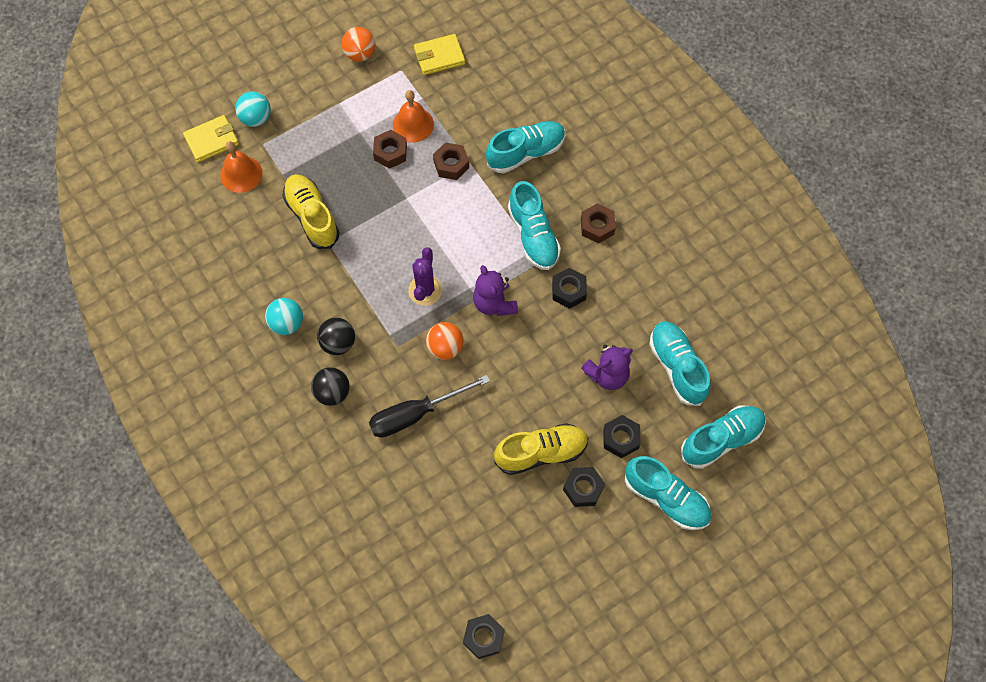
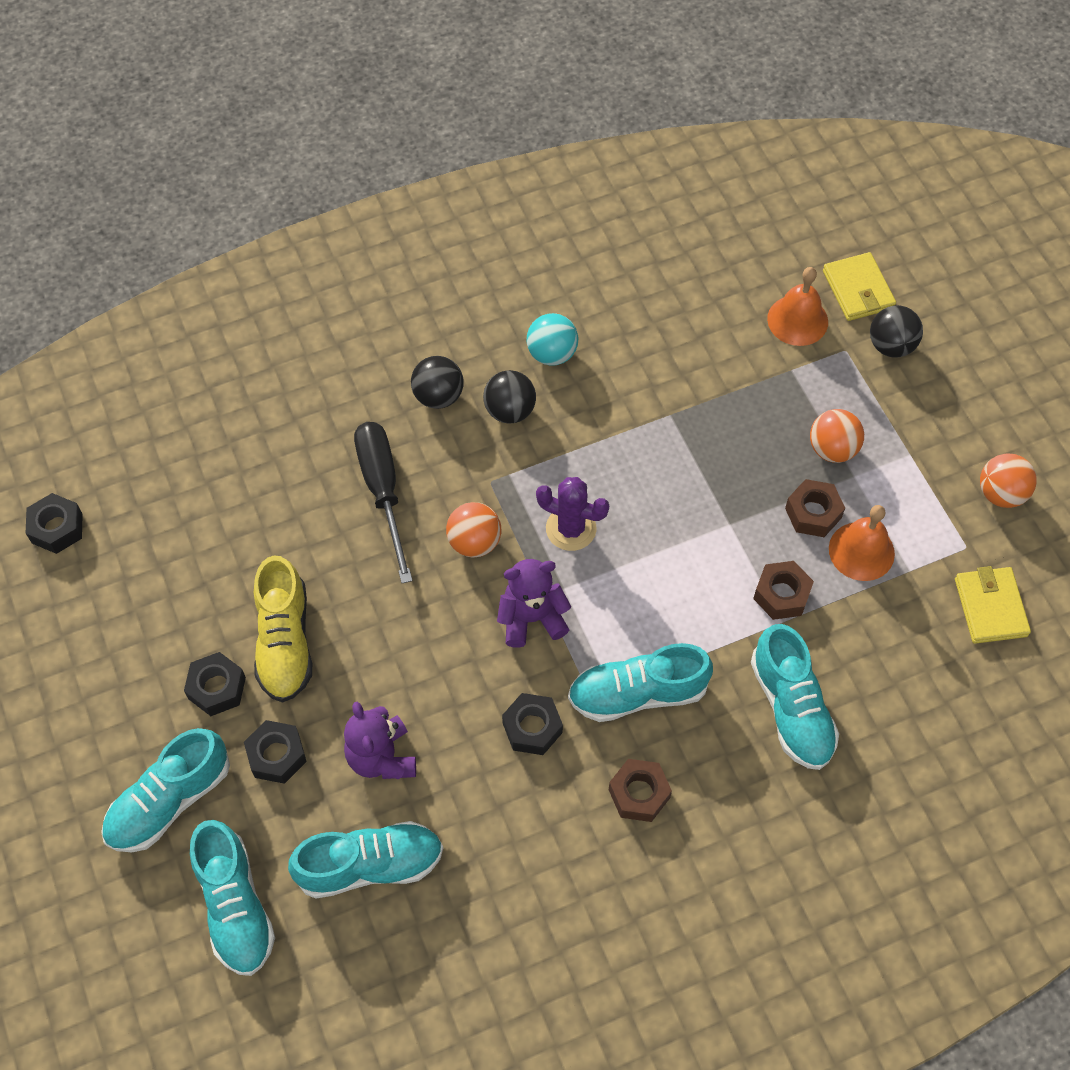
camera: 100 degrees right, 5 degrees down
(256, 118) = (891, 346): turquoise ball -> black ball
(312, 217) = (714, 399): yellow shoe -> none
(341, 146) = (832, 449): none -> orange ball

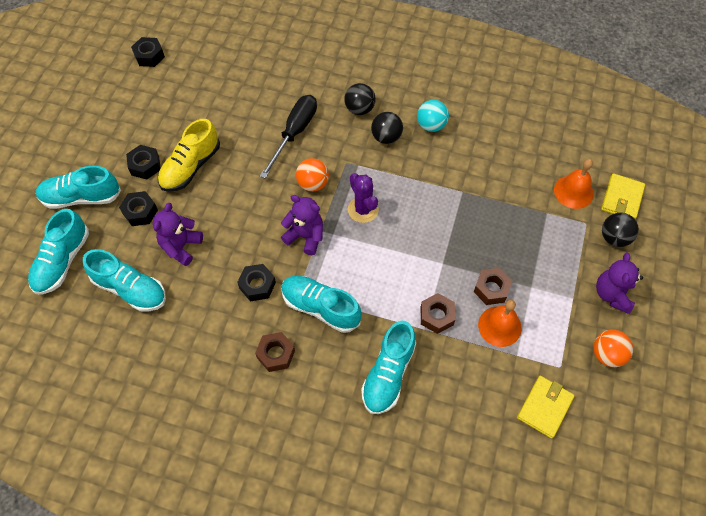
camera: 40 degrees right, 0 degrees up
(832, 449) = (532, 266): orange ball -> none
(946, 417) = (612, 294): none -> purple teddy bear

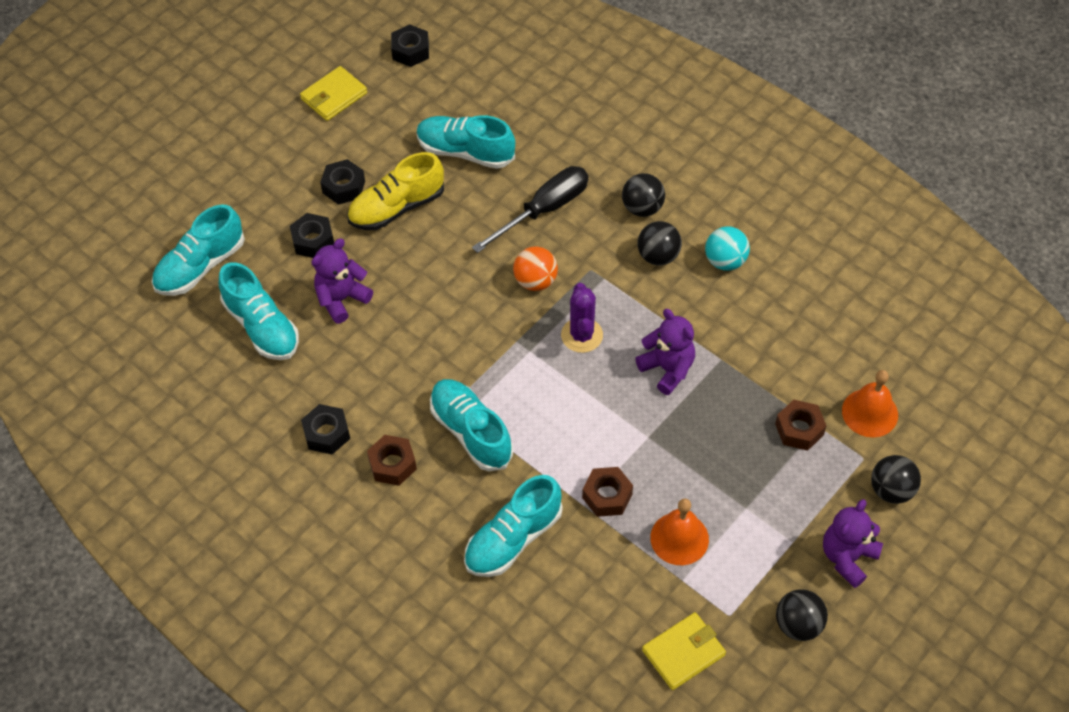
camera: 25 degrees right, 5 degrees down
(81, 197) = (253, 199): turquoise shoe -> turquoise shoe (465, 152)
(257, 285) = (409, 377): black nut -> black nut (327, 433)
(305, 236) = (494, 341): purple teddy bear -> purple teddy bear (667, 369)
(491, 289) = (693, 491): brown nut -> brown nut (799, 429)
(607, 354) = (798, 624): orange ball -> black ball
(622, 198) = (931, 445): yellow wallet -> yellow wallet (334, 96)

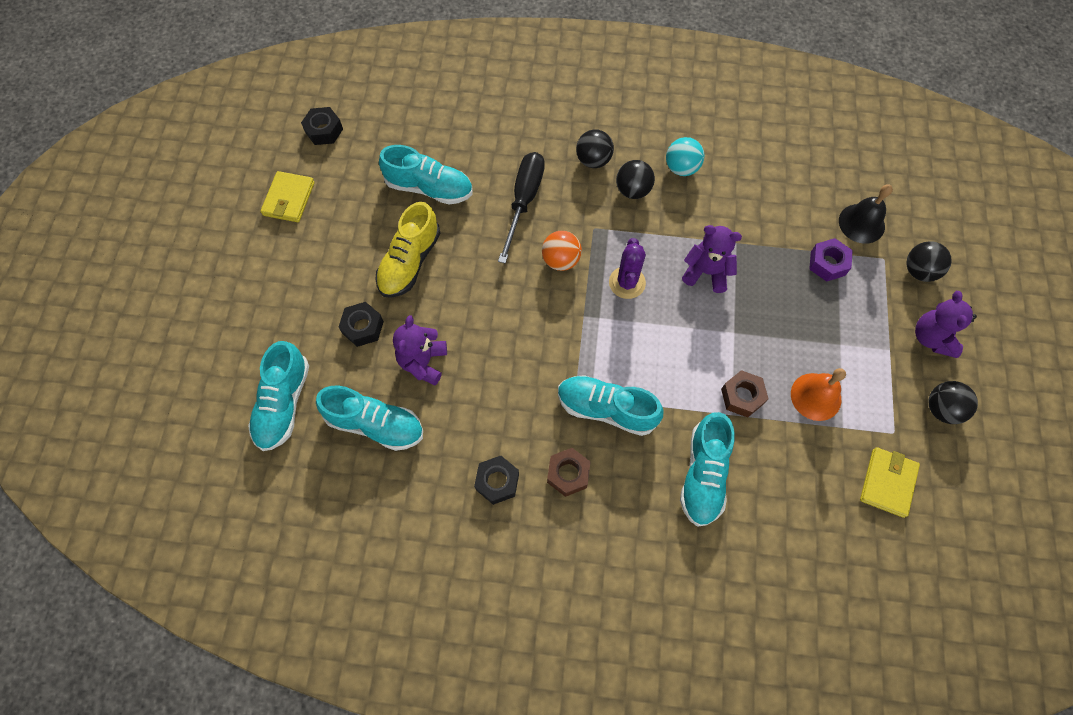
camera: 35 degrees left, 10 degrees up
(343, 187) = (354, 269): black nut -> none
(465, 152) = (429, 188): turquoise shoe -> turquoise shoe turned 150 degrees counterclockwise
(582, 335) = (627, 282): purple cactus -> purple cactus turned 45 degrees clockwise
(799, 429) = (827, 263): brown nut -> purple nut
(870, 413) = (861, 223): orange bell -> black bell

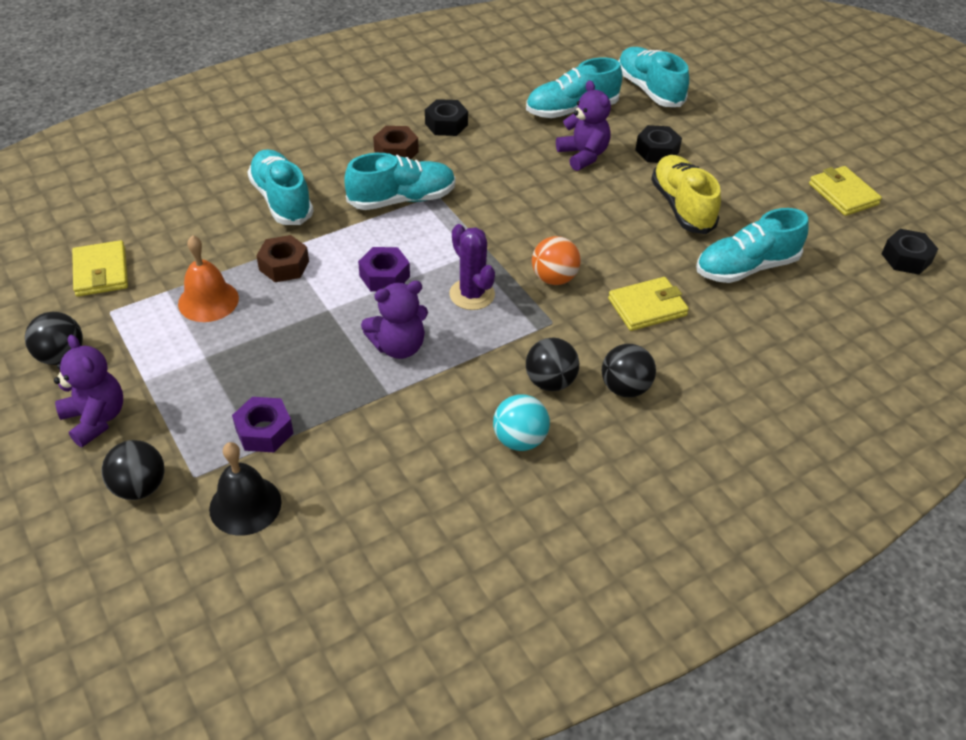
camera: 140 degrees right, 20 degrees down
(524, 201) = (647, 307): black screwdriver -> yellow wallet
(675, 337) = (384, 276): none -> purple nut

